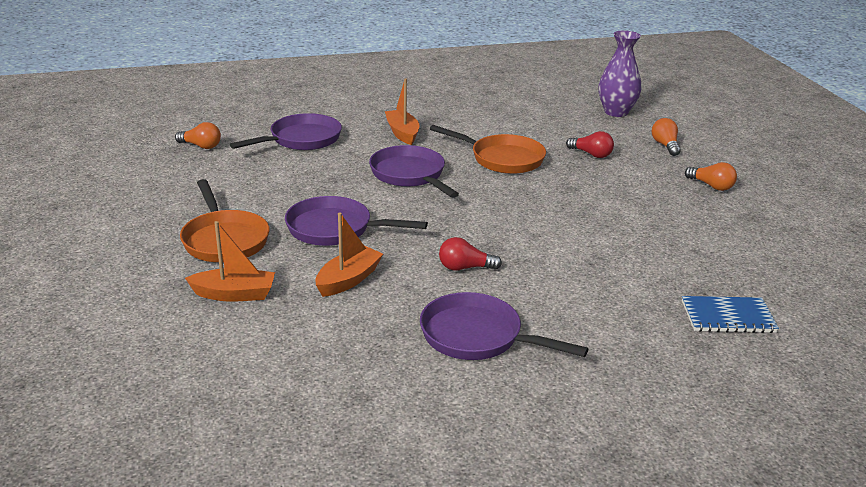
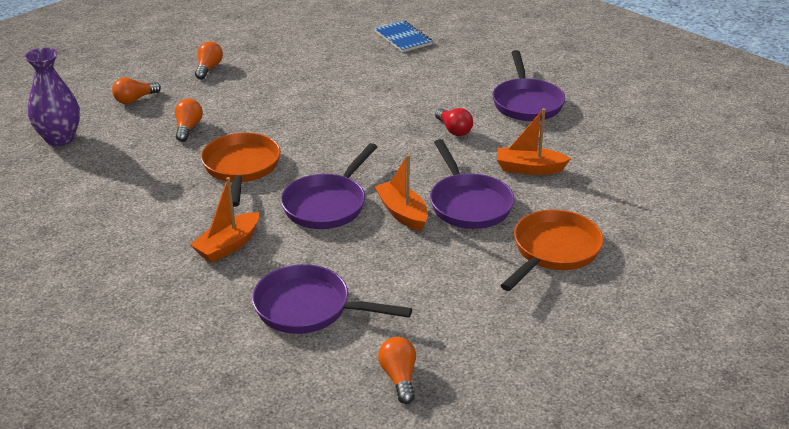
camera: 120 degrees left, 5 degrees up
(234, 294) = (610, 207): orange boat -> orange boat (402, 213)
(591, 154) = (188, 128): red light bulb -> orange light bulb

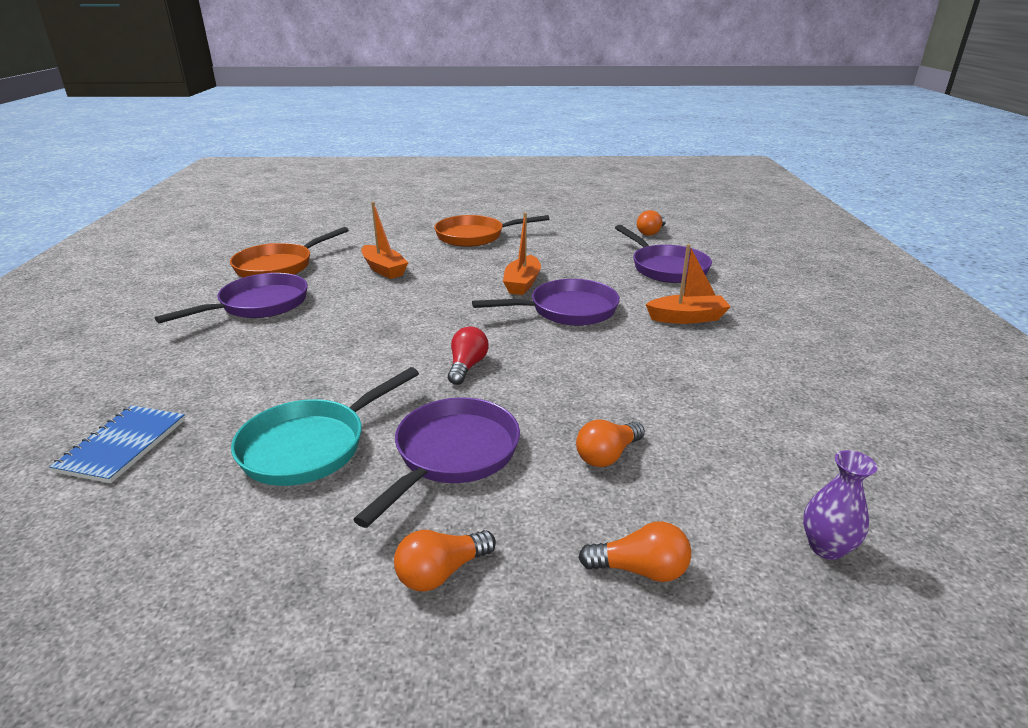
camera: 135 degrees left, 5 degrees down
(60, 139) = (826, 547): purple vase -> purple vase, size x0.60
(241, 168) = (601, 372): orange pan -> orange pan (279, 266)
(328, 71) = (311, 446): none -> turquoise pan
(454, 130) = (362, 314): red light bulb -> red light bulb (467, 366)
(468, 204) = (469, 270): purple pan -> purple pan (452, 455)

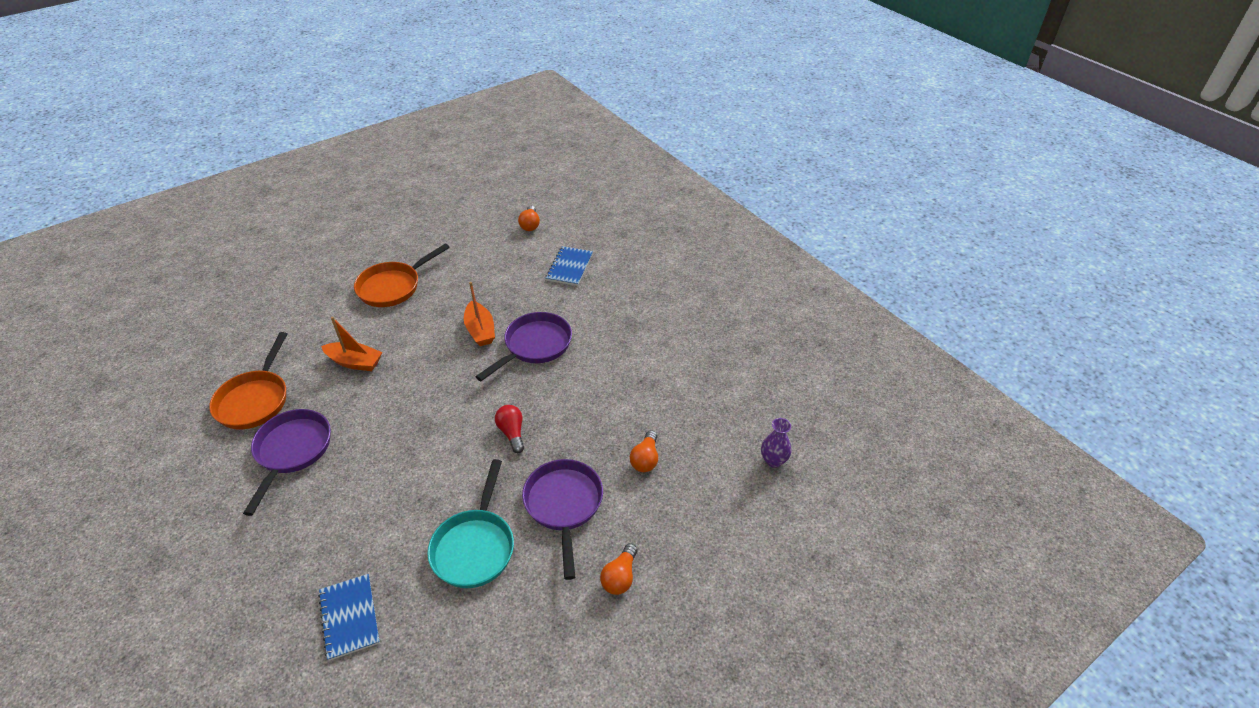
camera: 35 degrees left, 15 degrees up
(640, 569) = (705, 520): orange light bulb -> none
(666, 268) = (569, 267): purple pan -> blue notebook
(687, 318) = (616, 318): orange boat -> none

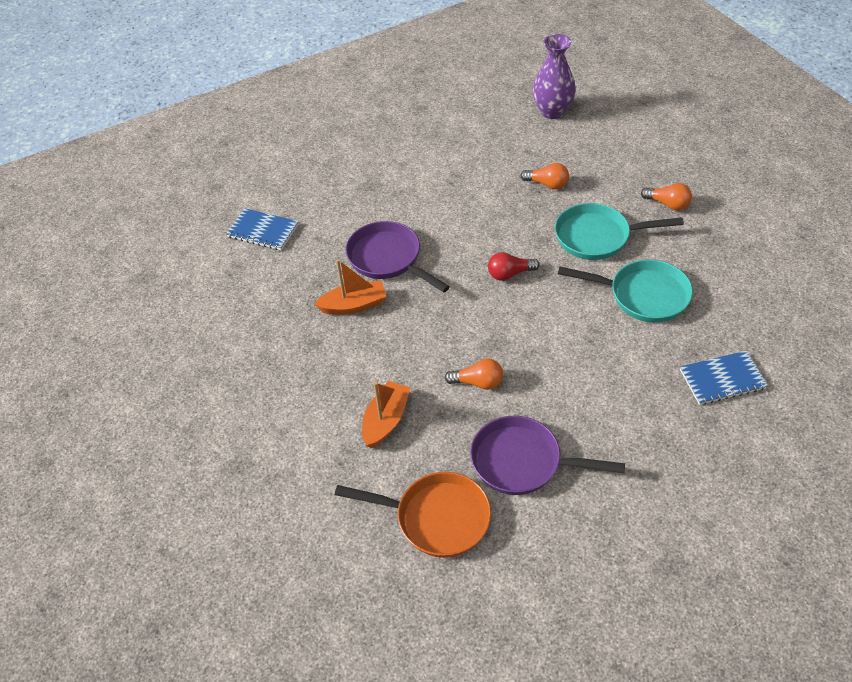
camera: 80 degrees left, 5 degrees up
(393, 287) = (251, 397): orange pan -> none
(530, 225) = (167, 266): orange light bulb -> orange light bulb (478, 382)
(564, 505) = (597, 237): purple pan -> turquoise pan
(773, 460) = (552, 111): purple vase -> purple vase, size x1.67

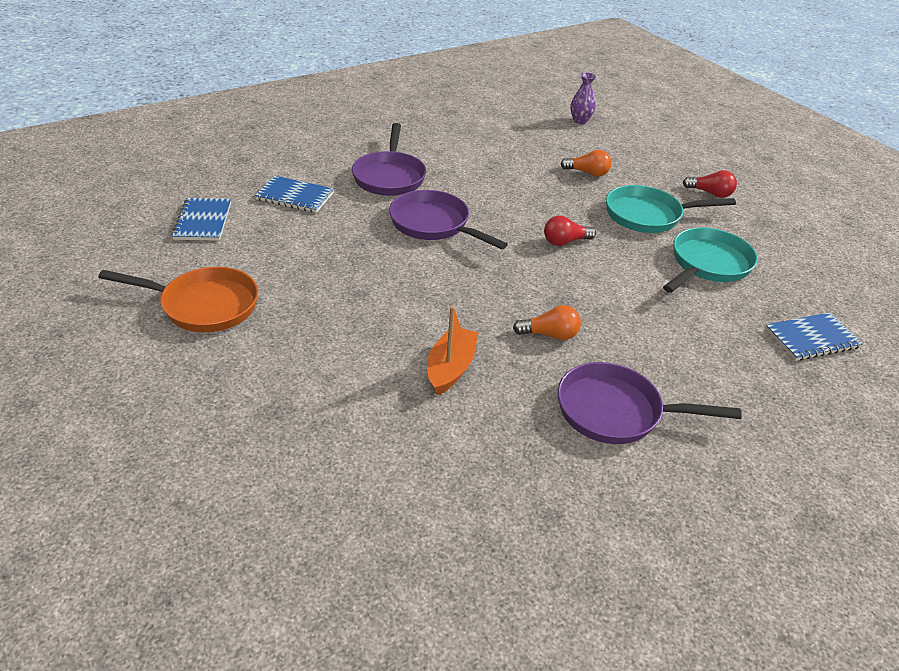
camera: 10 degrees left, 10 degrees down
(180, 265) = (203, 221): none -> blue notebook
(352, 201) = (389, 177): none -> purple pan
(354, 305) = (401, 262): orange boat -> none
(436, 518) = (526, 468): orange pan -> orange pan (204, 305)
(552, 111) = (580, 121): purple vase -> purple vase, size x0.60
(643, 295) = (707, 264): turquoise pan -> turquoise pan turned 60 degrees counterclockwise
(668, 204) = (710, 193): orange light bulb -> red light bulb

